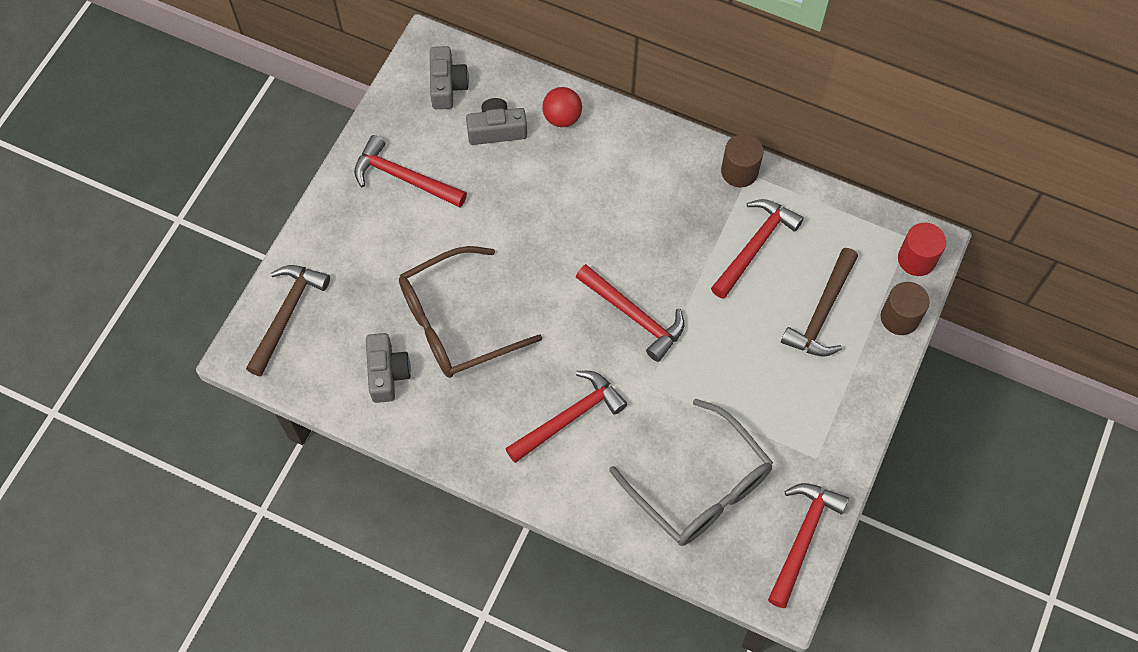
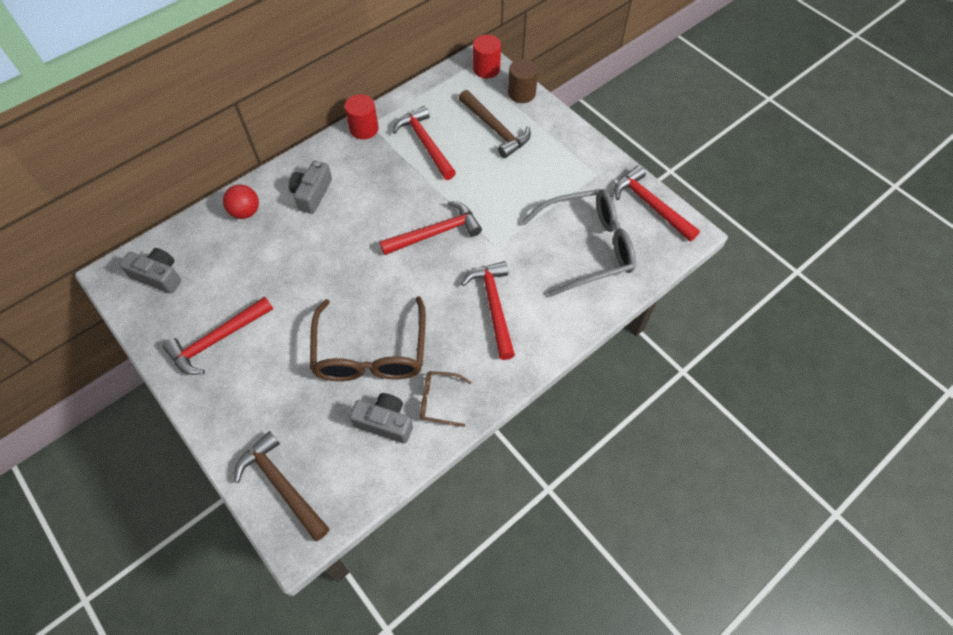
camera: 65 degrees left, 5 degrees down
(433, 412) = (439, 401): none -> brown glasses
(496, 130) = (224, 258): grey camera -> grey camera (312, 194)
(739, 171) = (364, 129): brown cylinder -> red cylinder

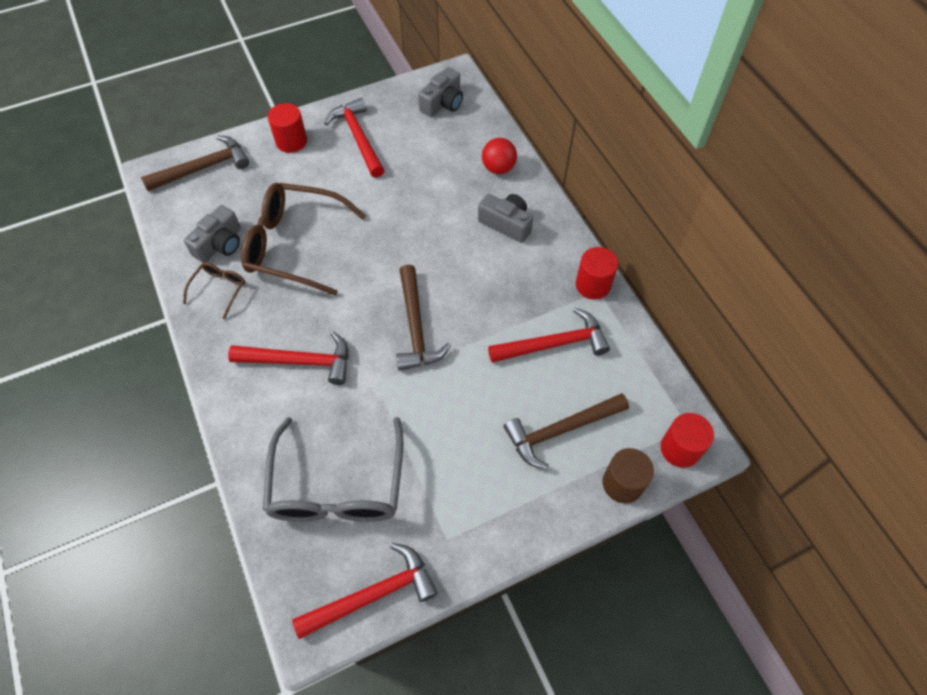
camera: 105 degrees right, 0 degrees up
(229, 405) = (291, 141): none -> red cylinder
(436, 233) = (416, 327): red hammer -> brown hammer

